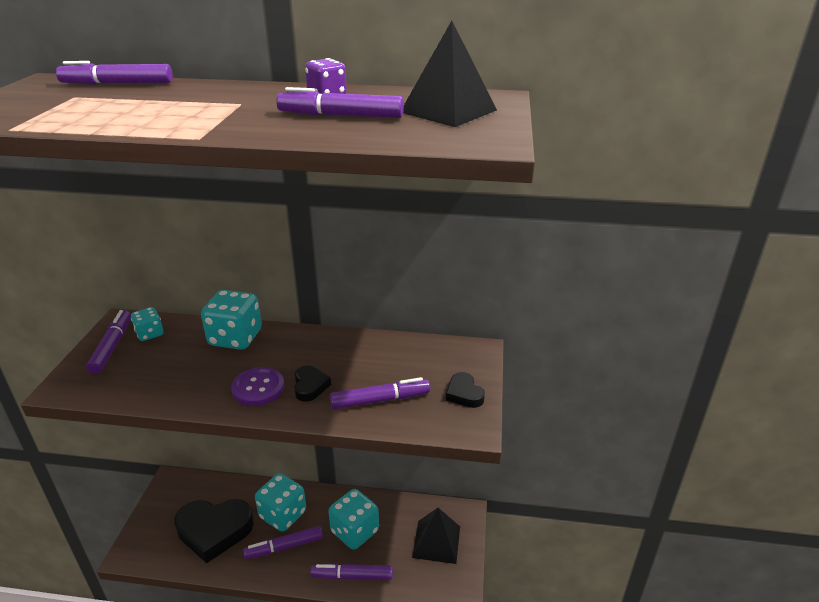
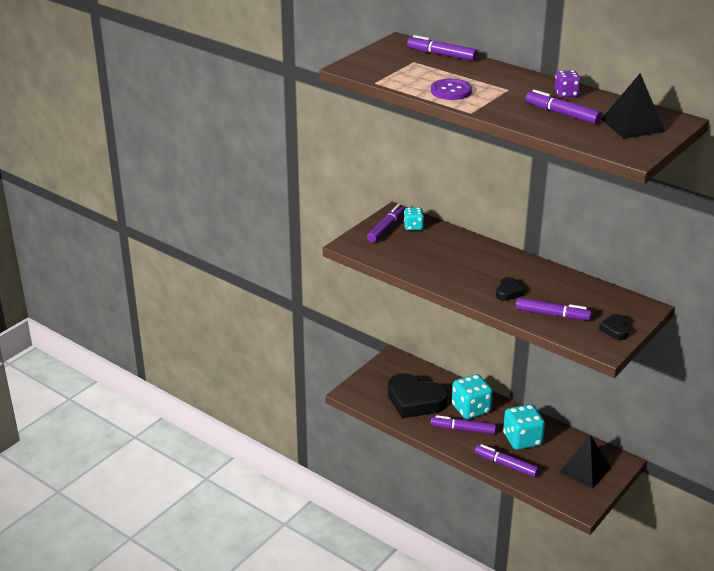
camera: 30 degrees right, 0 degrees up
(235, 338) = (471, 247): turquoise dice -> none
(258, 388) = (473, 282): purple button -> purple button (451, 91)

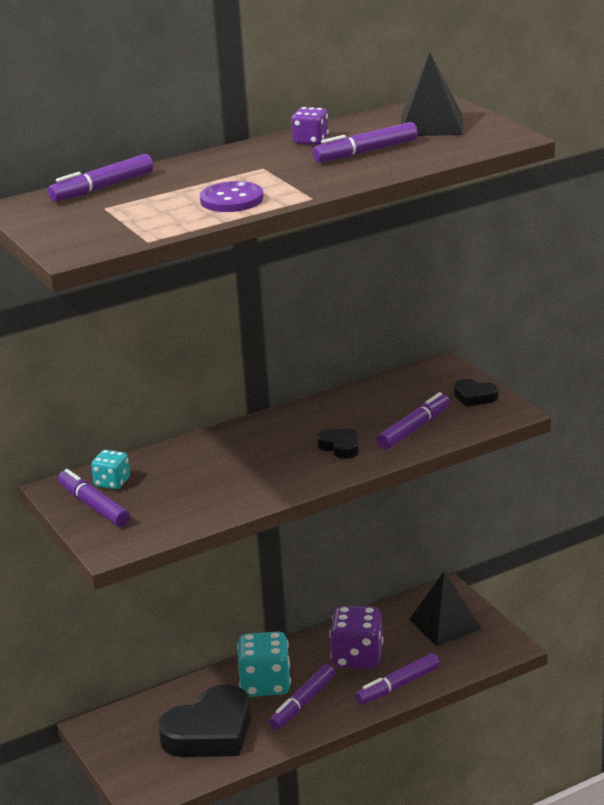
camera: 65 degrees left, 5 degrees down
(522, 439) = (357, 657): turquoise dice -> purple dice

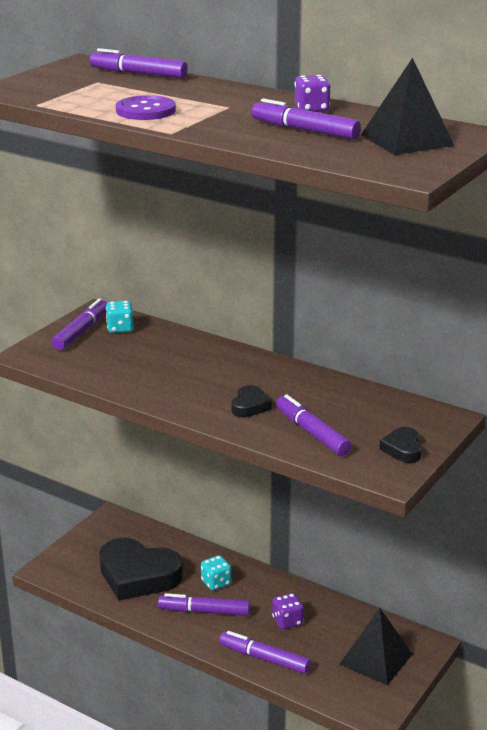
camera: 60 degrees right, 0 degrees up
(265, 684) = (216, 583): turquoise dice -> turquoise dice, size x0.55
(357, 657) = (287, 621): purple dice -> purple dice, size x0.55
(414, 429) = (312, 433): purple marker -> purple marker turned 135 degrees counterclockwise

